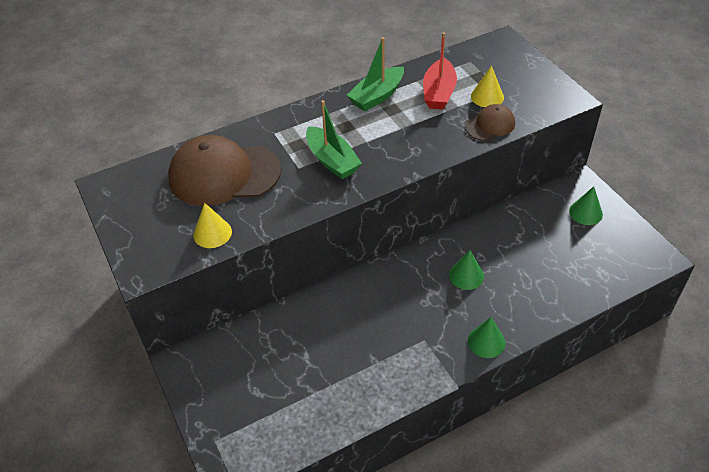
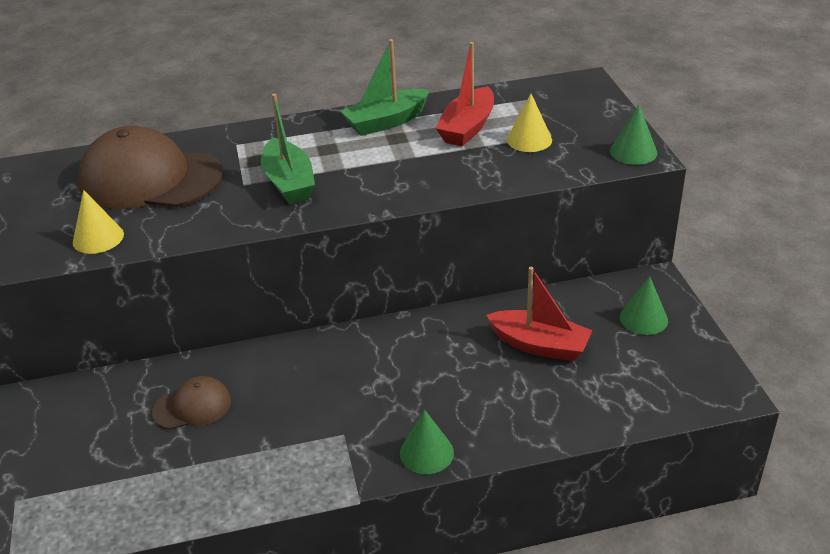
camera: 15 degrees right, 10 degrees down
(466, 275) = (439, 367): green cone -> green cone (633, 152)
(490, 125) = (516, 171): brown cap -> brown cap (192, 406)
(526, 246) = (540, 345): none -> red boat

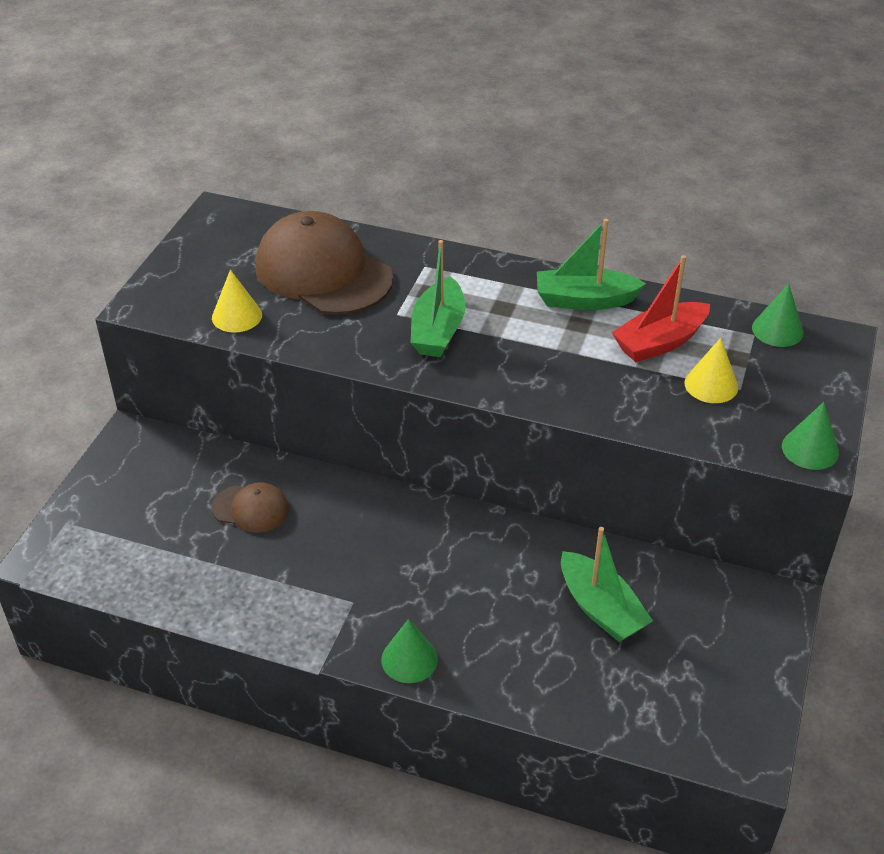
camera: 30 degrees right, 5 degrees up
(540, 345) = (600, 608): red boat -> green boat
(643, 318) = (731, 634): green cone -> green cone (777, 330)

